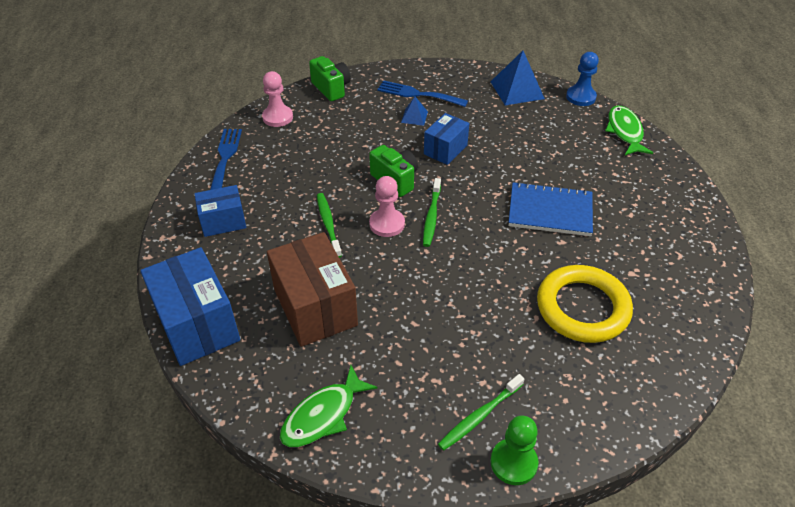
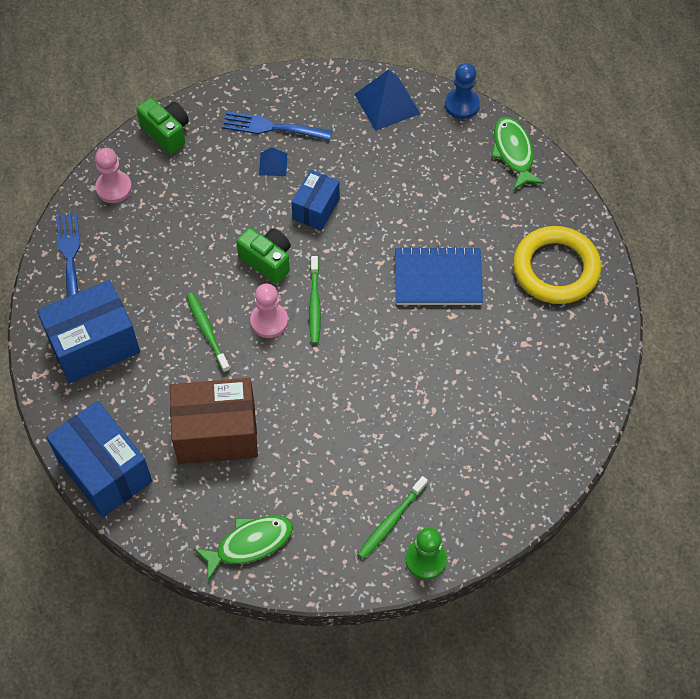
camera: 10 degrees left, 15 degrees up
(223, 222) = (94, 345): blue box -> blue box, size x1.71
(315, 307) = (216, 433): brown box -> brown box turned 60 degrees counterclockwise
(323, 415) = (250, 544): green fish -> green fish turned 150 degrees counterclockwise
(582, 308) = (477, 392): yellow ring -> yellow ring (556, 269)

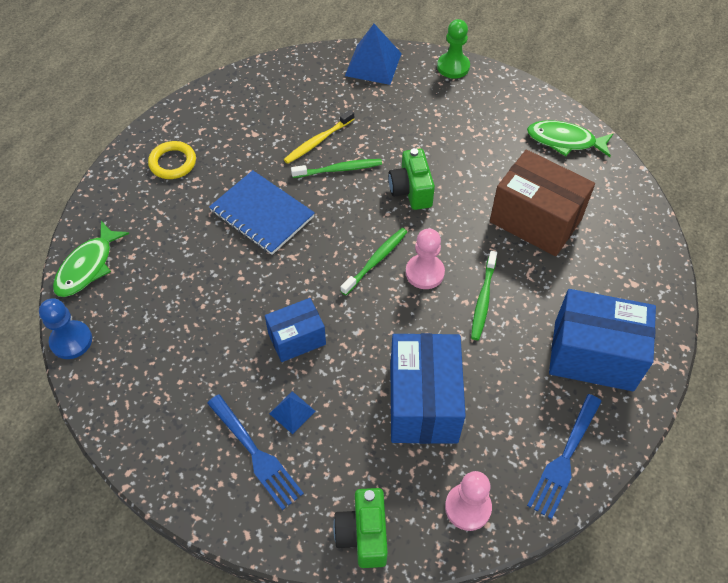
camera: 140 degrees left, 5 degrees down
(105, 470) = (645, 250): blue box -> blue box (423, 403)
(267, 261) = (381, 323): green camera -> green camera (411, 190)
(387, 103) = (129, 394): blue pyramid -> blue pyramid (373, 64)
(391, 521) = (455, 97): green toothbrush -> green toothbrush (339, 169)
(464, 376) = (318, 141): none -> yellow toothbrush
(556, 269) = (173, 163): yellow ring -> yellow ring, size x0.56

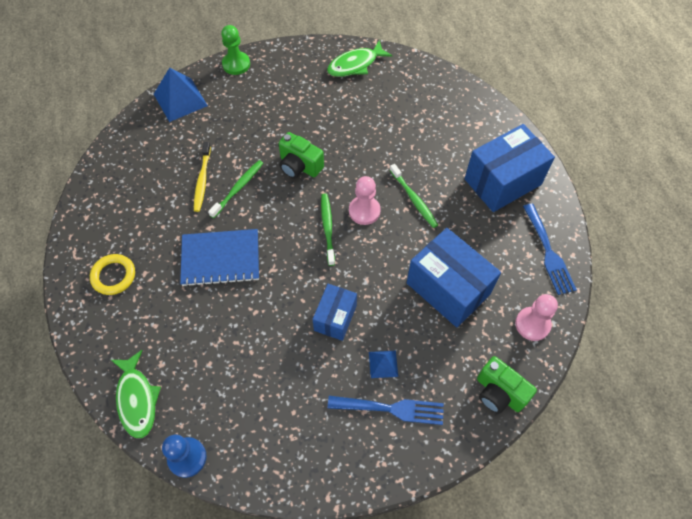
camera: 45 degrees left, 5 degrees up
(535, 220) = (391, 127): brown box -> none

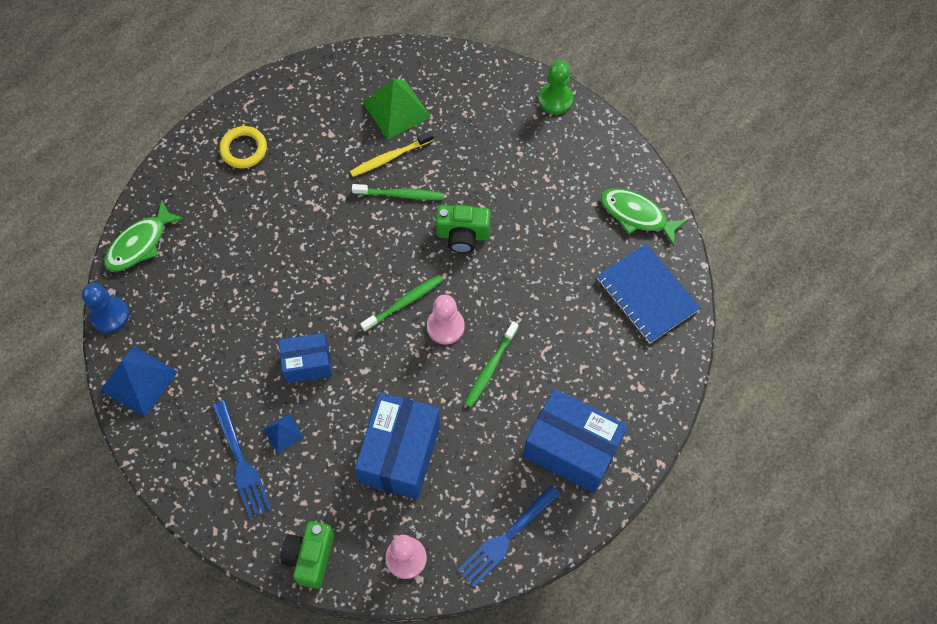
camera: 60 degrees right, 5 degrees up
(166, 157) = (396, 109): none -> green pyramid
(180, 100) = (474, 77): blue pyramid -> blue pyramid (139, 380)
(221, 259) = (312, 227): blue notebook -> blue notebook (646, 295)
(299, 166) = (462, 235): green camera -> green camera turned 90 degrees counterclockwise

